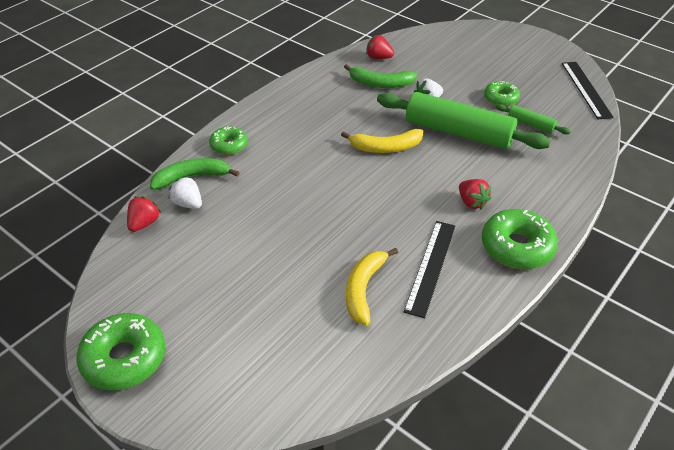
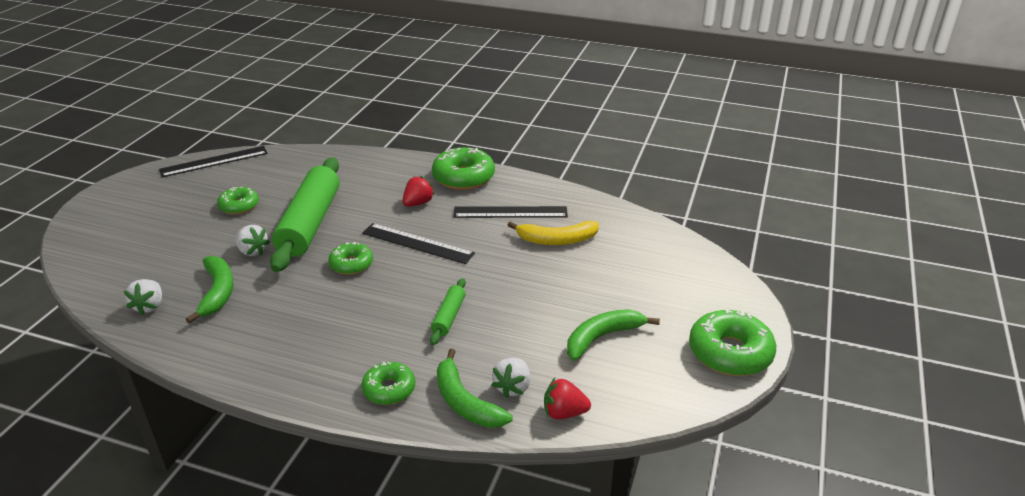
camera: 110 degrees left, 10 degrees down
(204, 273) = (602, 337): none -> green banana
(378, 58) = (149, 306): red strawberry -> white strawberry
(385, 147) = (351, 264): yellow banana -> green donut
(401, 189) = (417, 243): none -> black ruler
(531, 124) = (284, 185): green rolling pin -> green rolling pin (449, 317)

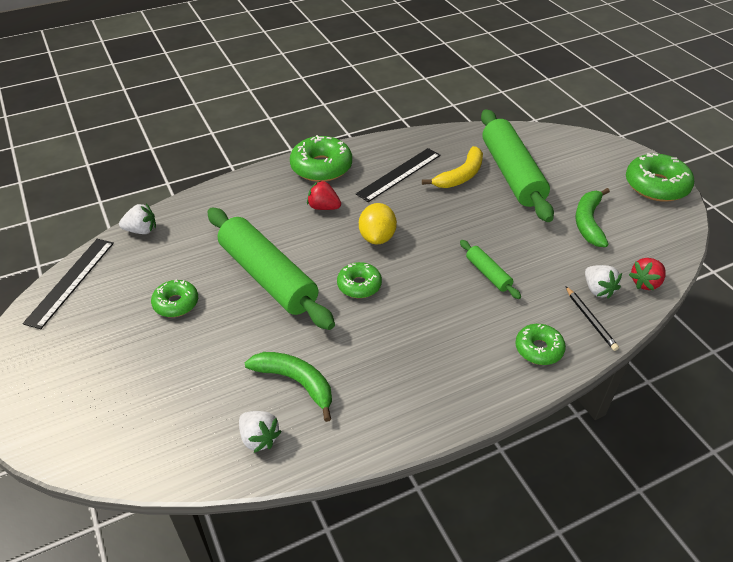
camera: 45 degrees left, 10 degrees up
(252, 251) = (262, 330): white strawberry -> white strawberry (141, 230)
(417, 243) = (377, 237): black ruler -> yellow lemon
(418, 203) = (323, 207): red strawberry -> red strawberry turned 60 degrees counterclockwise
(465, 402) = (590, 320): green banana -> black pencil
(603, 263) = (512, 174): none -> green rolling pin

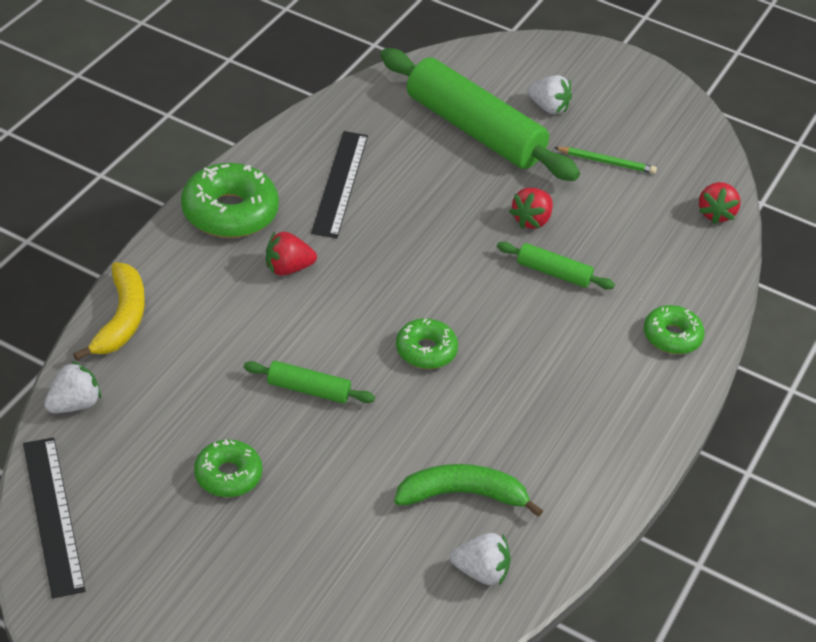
camera: 40 degrees left, 0 degrees up
(268, 277) = (308, 390): green rolling pin -> green rolling pin, size x0.45
(377, 237) = (391, 281): yellow lemon -> none
(460, 176) = (417, 156): yellow banana -> yellow banana (121, 320)
(502, 237) = (531, 220): none -> red strawberry
(588, 222) = (606, 162): green banana -> green pencil
(590, 320) = (695, 280): black pencil -> none
(598, 290) = (677, 242): white strawberry -> white strawberry (548, 107)
(656, 186) = (641, 85): green donut -> none

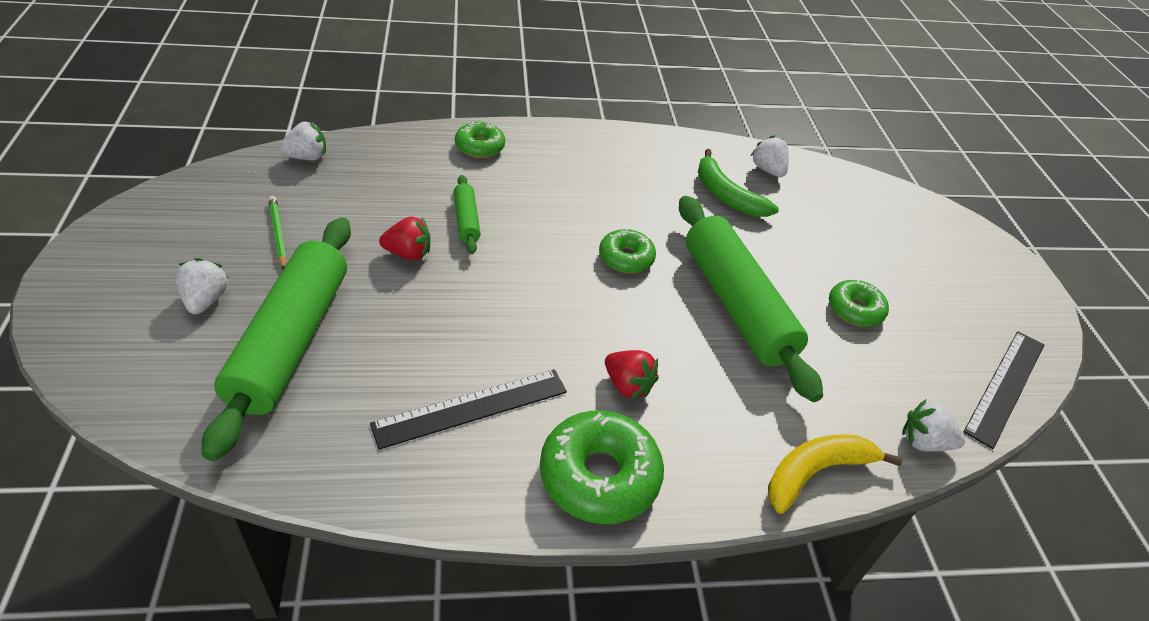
camera: 125 degrees left, 0 degrees up
(308, 390) = (736, 305): green rolling pin -> green rolling pin, size x2.24
(715, 214) = (307, 157): red strawberry -> white strawberry

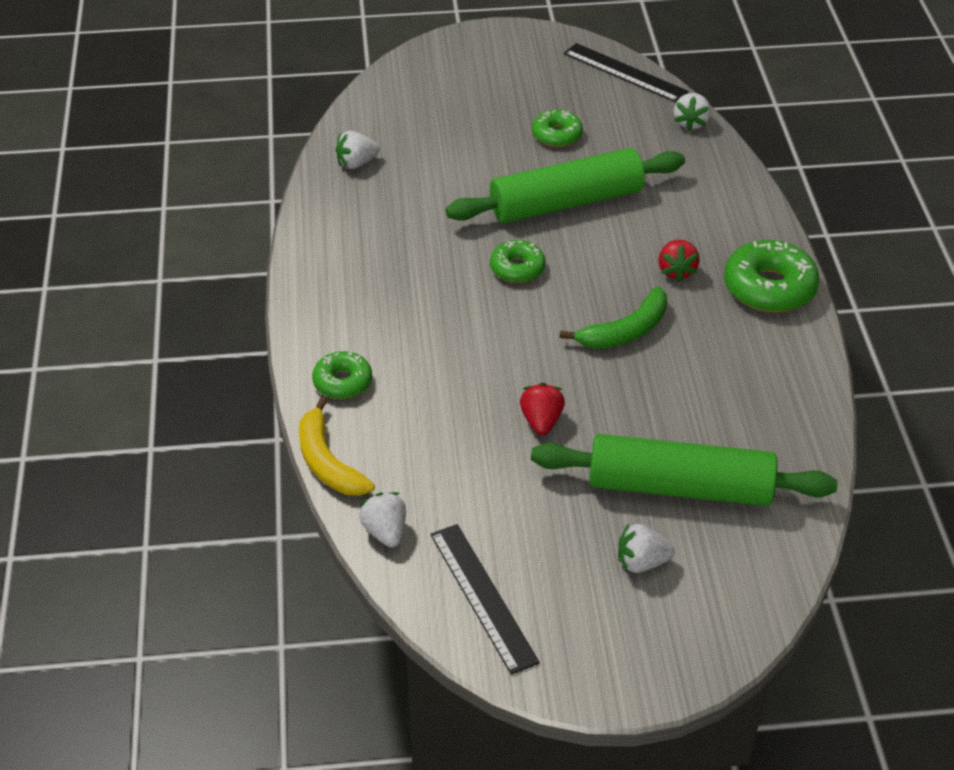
camera: 85 degrees left, 0 degrees up
(278, 234) = (530, 528): green pencil -> none
(466, 220) = (480, 383): green rolling pin -> none
(471, 407) = (724, 361): black ruler -> black ruler (482, 597)
(627, 385) = (676, 271): red strawberry -> red strawberry turned 135 degrees clockwise
(726, 195) = (405, 196): green banana -> green banana (625, 331)
(816, 472) = (733, 179): yellow banana -> yellow banana (327, 462)

